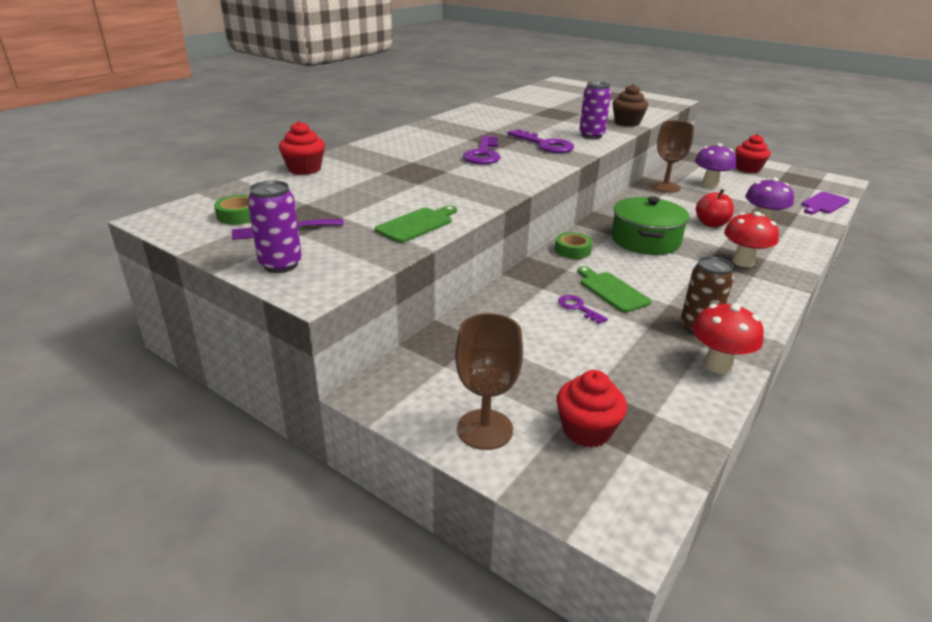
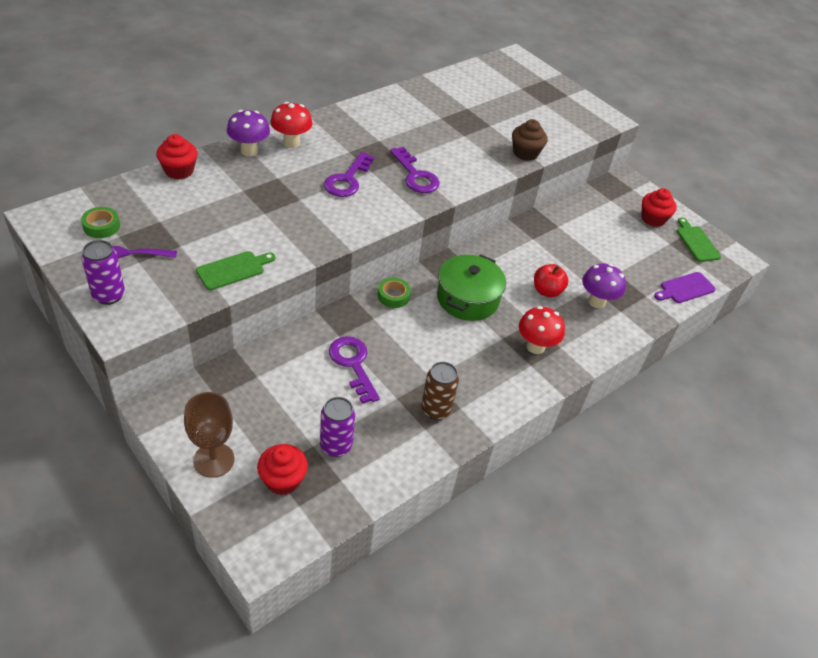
camera: 10 degrees right, 15 degrees up
(578, 308) = (353, 364): purple key -> purple key, size x1.81
(591, 135) = (472, 169): purple can -> purple can (336, 446)
(612, 291) = (394, 352): green cutting board -> green cutting board (696, 242)
(665, 187) = (543, 228): brown goblet -> none
(709, 184) = (592, 234): purple mushroom -> purple mushroom (249, 151)
(717, 365) = (421, 450): red mushroom -> red mushroom (291, 143)

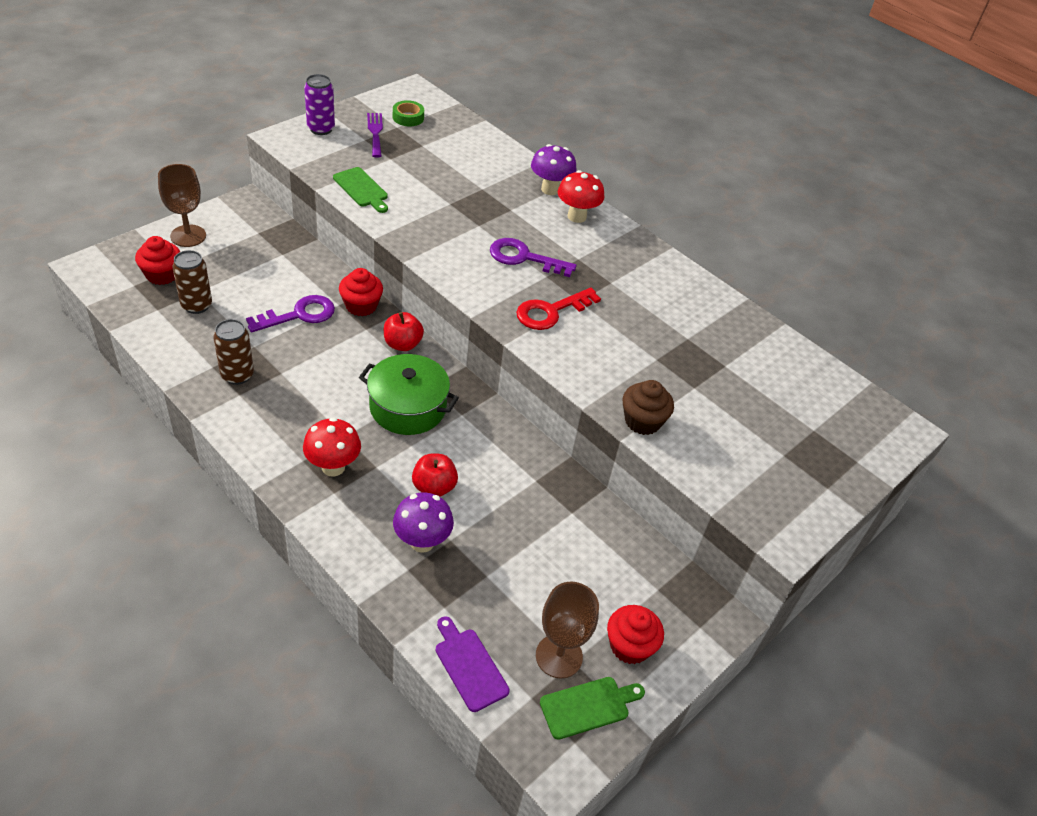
camera: 85 degrees right, 0 degrees up
(179, 171) = (500, 150): red cupcake -> red cupcake (361, 306)
(336, 446) = (196, 305): purple can -> brown can
(393, 296) = (402, 344): green tape -> red apple
(415, 175) = (551, 311): purple key -> red key
(667, 249) = (559, 656): none -> brown goblet

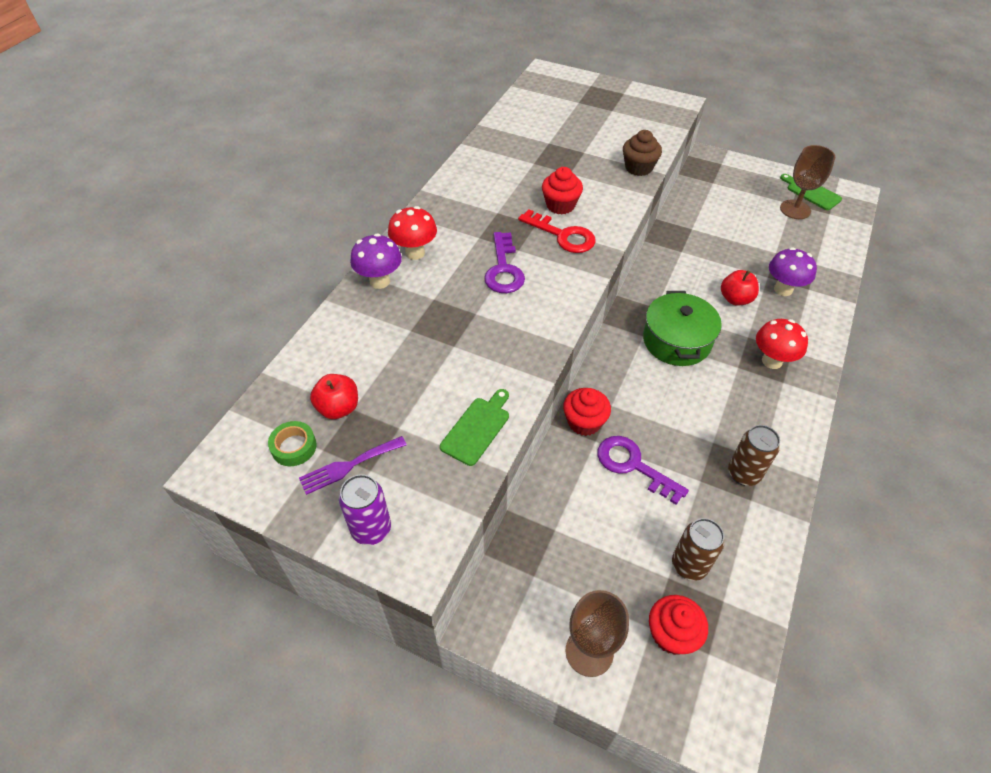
camera: 105 degrees left, 5 degrees up
(402, 344) = (610, 371): red apple -> red apple (338, 408)
(469, 666) = (839, 241): purple cutting board -> none
(629, 646) = (760, 185): red cupcake -> red cupcake (560, 205)

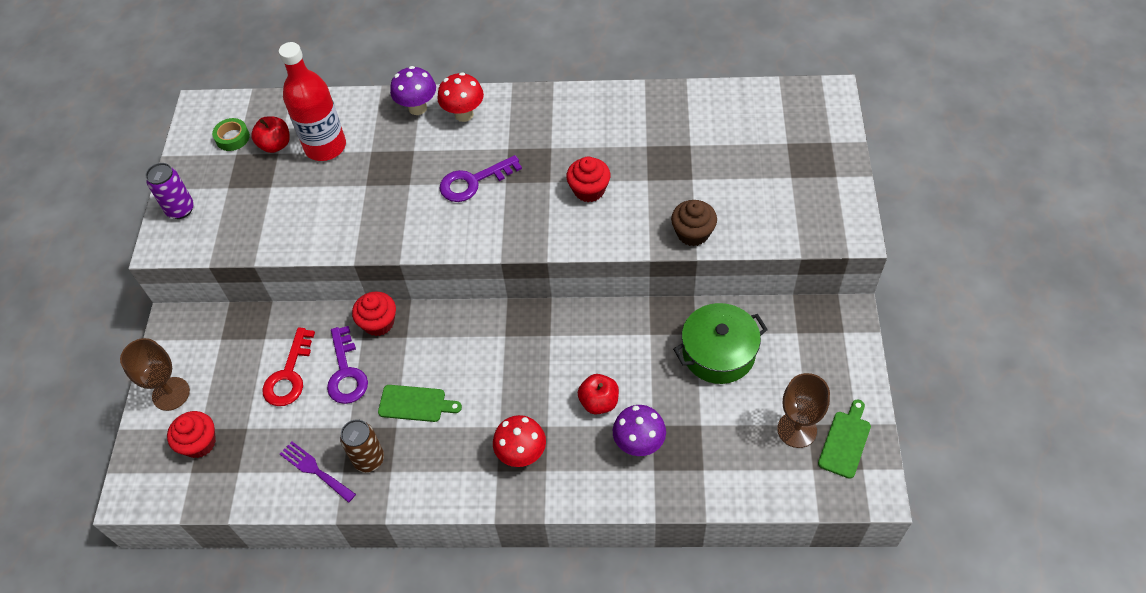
camera: 70 degrees right, 5 degrees up
(349, 466) = (227, 174): purple fork -> purple fork (315, 470)
(376, 365) = (325, 147): none -> red bottle
(477, 428) = (287, 232): green cutting board -> green cutting board (415, 403)
(563, 235) = (543, 207): red key -> red key (289, 375)
(633, 465) = (346, 373): purple key -> purple key turned 150 degrees clockwise
(676, 341) = (511, 365): green pot -> green pot (718, 353)
(689, 565) = (262, 440): brown can -> none

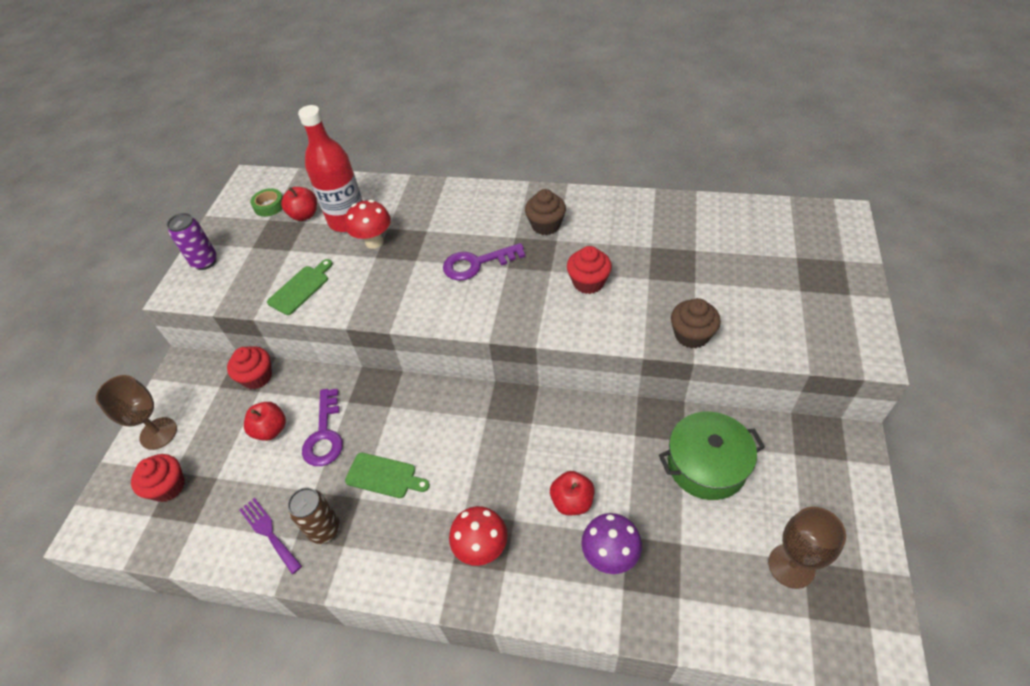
camera: 10 degrees right, 5 degrees down
(289, 375) = (271, 429): red key -> red apple
(378, 323) = (367, 389): red cupcake -> red cupcake (257, 377)
(417, 108) = (438, 195): purple mushroom -> none
(464, 114) = (479, 204): red mushroom -> red mushroom (374, 242)
(537, 132) = (546, 225): none -> brown cupcake
(845, 441) = (849, 589): green cutting board -> green cutting board (300, 288)

